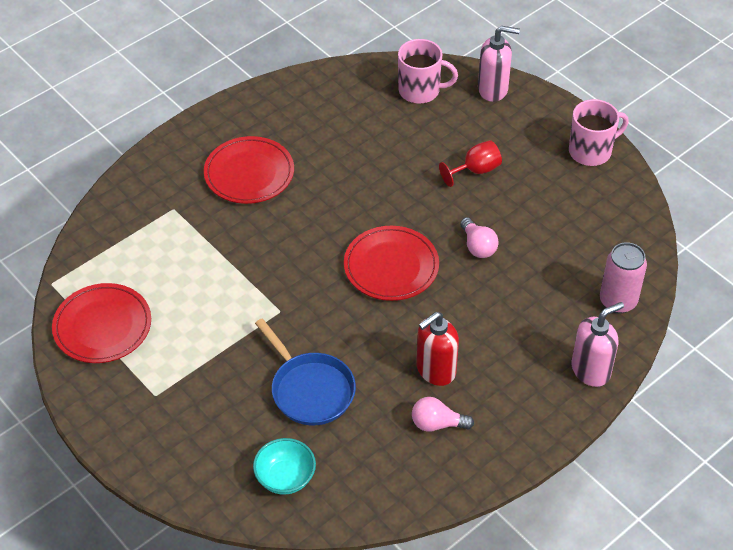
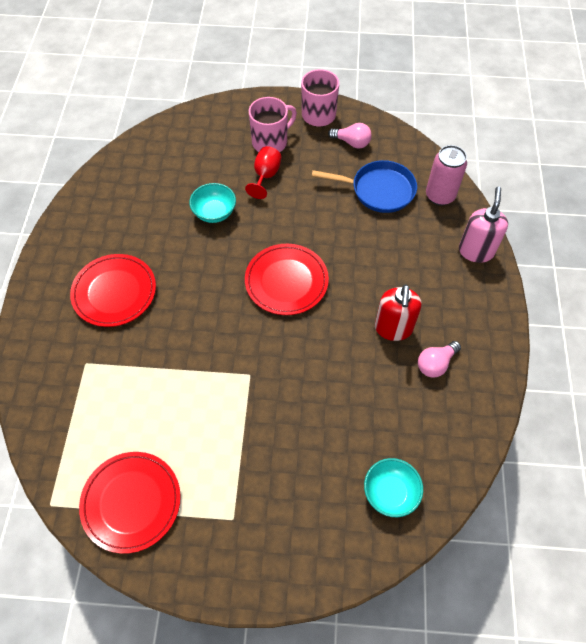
camera: 45 degrees left, 10 degrees up
(310, 389) = (333, 413): blue pan -> blue pan (378, 190)
(396, 169) = (214, 213): none -> turquoise bowl
(420, 90) = (170, 148): pink mug -> pink mug (270, 142)
(478, 246) = (323, 225): pink light bulb -> pink light bulb (352, 142)
(493, 89) = (216, 116): pink soap dispenser -> none

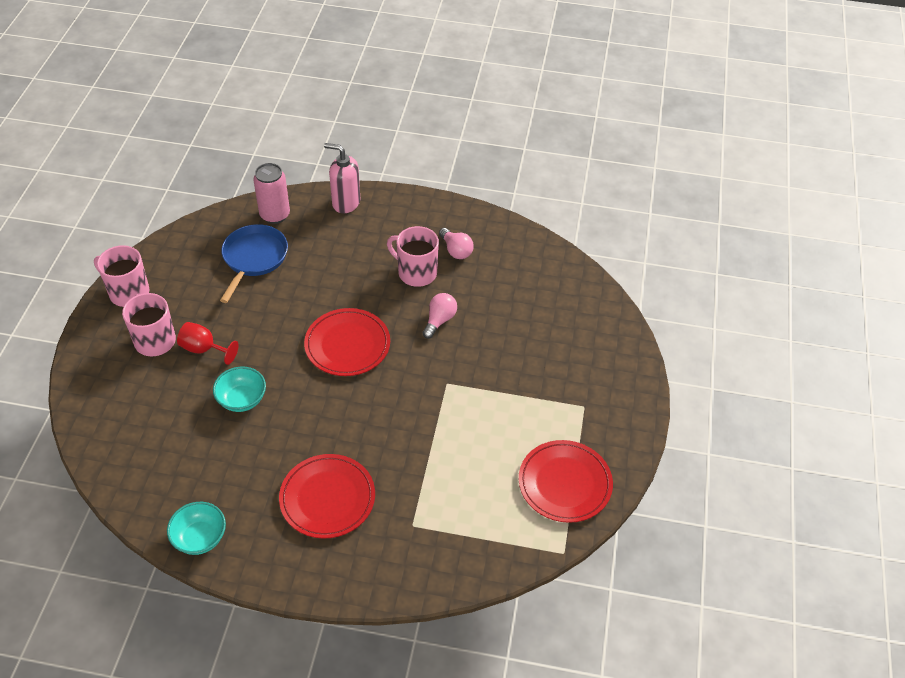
camera: 85 degrees left, 10 degrees down
(352, 142) = (181, 270): pink light bulb -> pink light bulb (439, 320)
(390, 492) = (567, 298): turquoise bowl -> turquoise bowl (200, 538)
(393, 328) = (416, 272): red soap dispenser -> pink mug

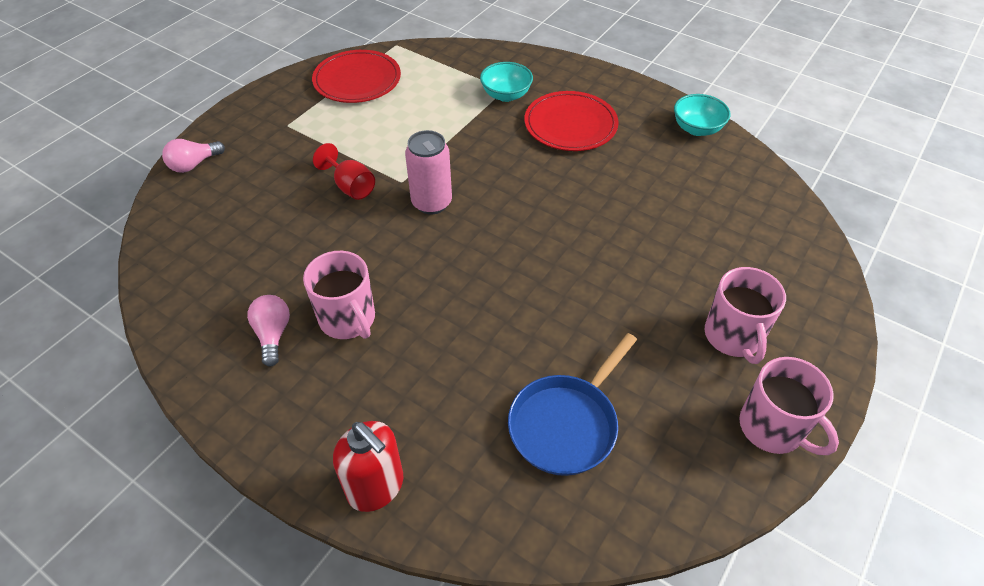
camera: 155 degrees left, 0 degrees up
(204, 349) = (667, 303): red goblet -> red goblet (351, 186)
(242, 399) = (631, 231): turquoise bowl -> turquoise bowl (506, 95)
(275, 215) = (505, 504): pink can -> pink can (431, 203)
(346, 203) = (376, 487): pink soap dispenser -> red soap dispenser
(347, 345) = (487, 253): red plate -> none
(439, 320) = (363, 248): pink light bulb -> pink light bulb (194, 164)

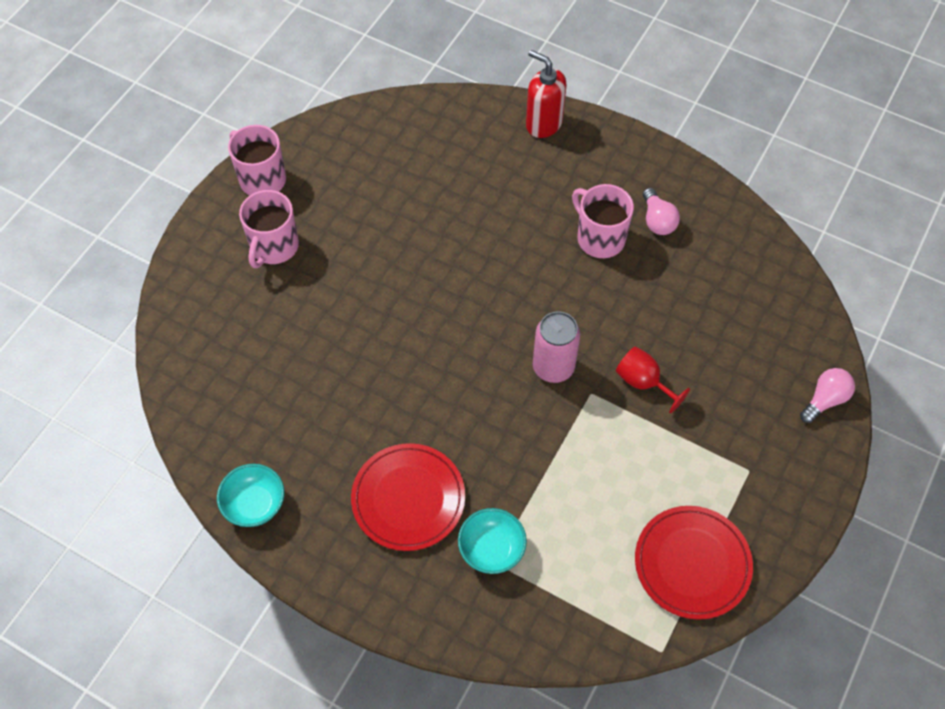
camera: 175 degrees right, 10 degrees up
(566, 424) = (414, 171): blue pan -> none
(733, 336) = (274, 247): pink mug -> pink mug turned 150 degrees counterclockwise

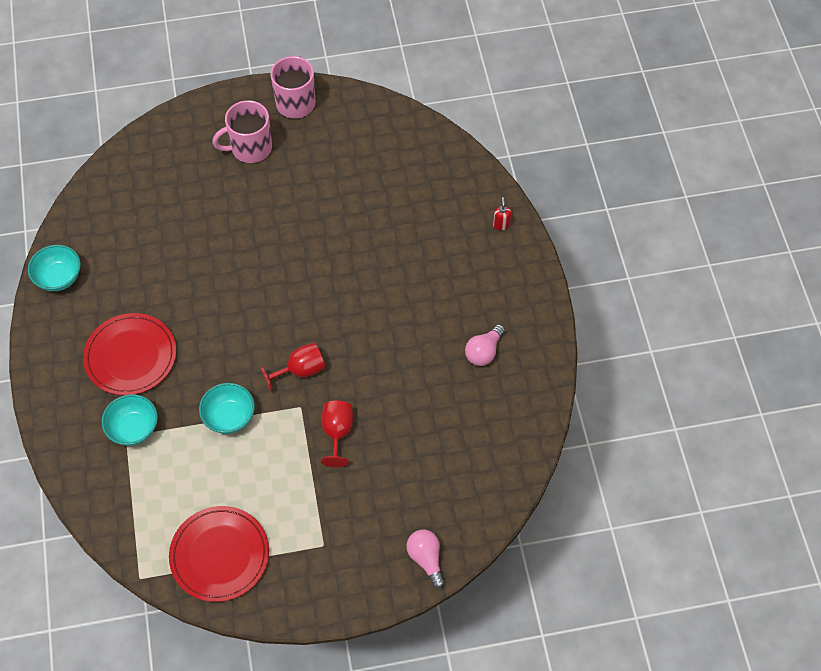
camera: 50 degrees right, 0 degrees up
(543, 124) = (501, 225): red soap dispenser -> red soap dispenser, size x0.44
(551, 458) = (229, 417): none -> turquoise bowl
(553, 367) = (301, 370): pink can -> red goblet
(599, 238) = (434, 326): pink mug -> none
(825, 400) = (426, 559): pink light bulb -> pink light bulb turned 120 degrees counterclockwise

